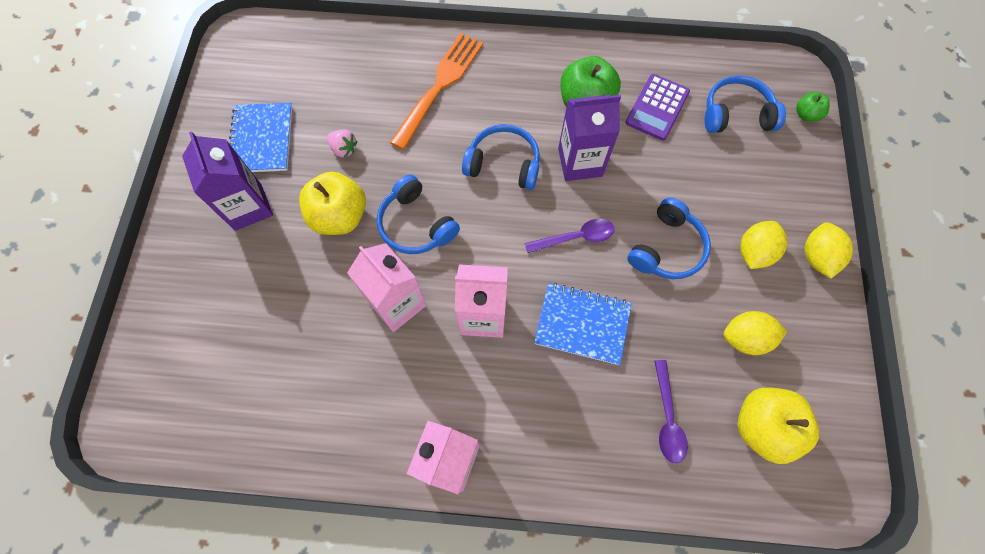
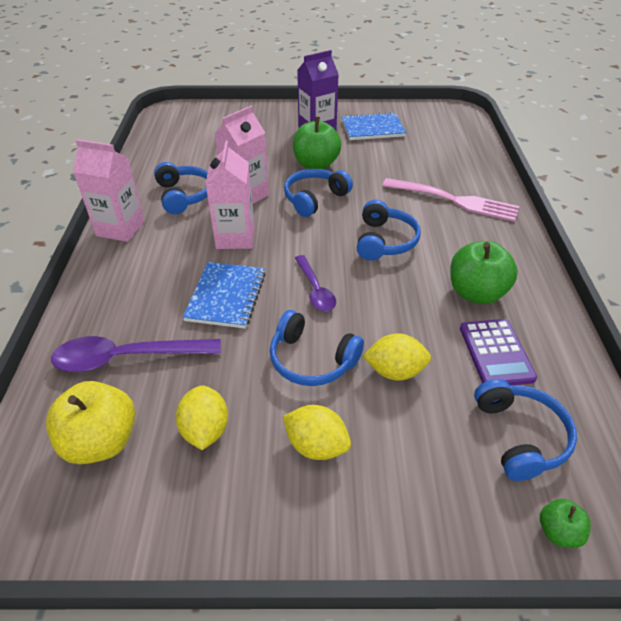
camera: 85 degrees right, 25 degrees down
(340, 216) = (316, 165): yellow apple -> green apple
(344, 149) = (375, 161): pink strawberry -> none
(385, 382) = (184, 195): none -> blue headphones
(439, 87) = (453, 200): orange fork -> pink fork
(580, 162) = (401, 291): purple carton -> none
(657, 107) = (495, 353): purple calculator -> purple calculator turned 120 degrees counterclockwise
(667, 418) = (127, 358): purple spoon -> purple spoon, size x1.61
(816, 257) = (317, 523): yellow lemon -> yellow lemon (395, 371)

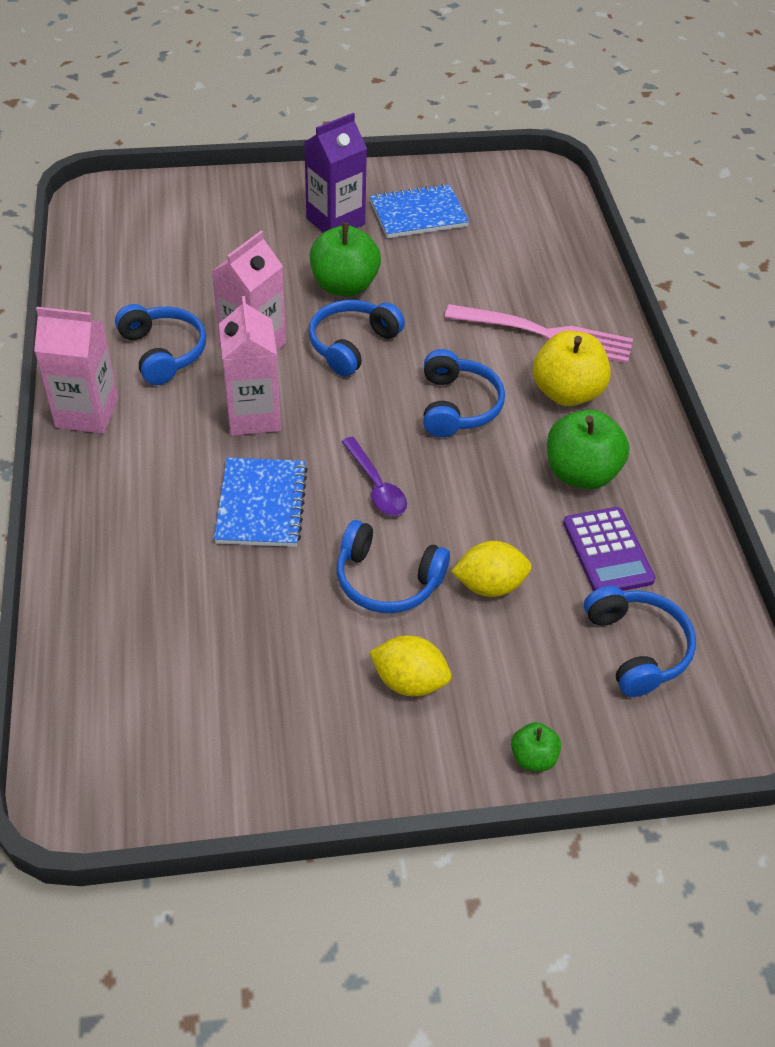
camera: 10 degrees left, 5 degrees up
(101, 441) = (156, 702): yellow apple -> yellow apple (566, 392)
(127, 358) = (155, 598): purple spoon -> none
(205, 430) = (277, 676): yellow lemon -> none
(558, 531) = (677, 743): green apple -> green apple (533, 757)

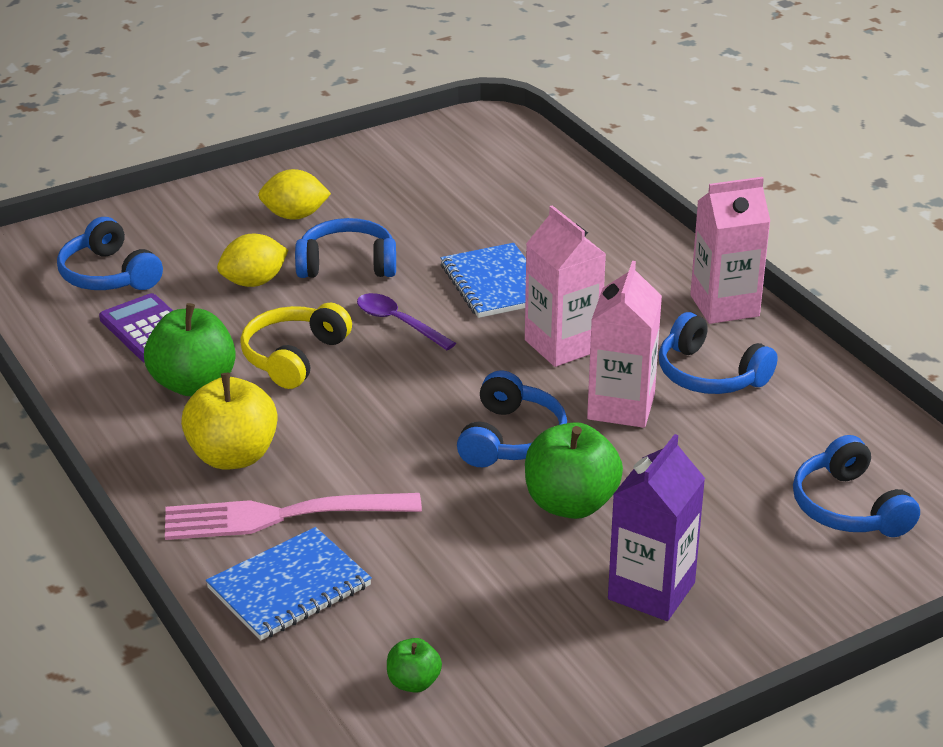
camera: 160 degrees right, 15 degrees down
(418, 214) = (543, 641): blue notebook -> blue notebook (289, 587)
(458, 406) = (353, 410): blue headphones -> blue headphones (848, 508)
(485, 476) = (293, 357): none -> yellow headphones
(533, 757) = (180, 202): green apple -> green apple (413, 682)

